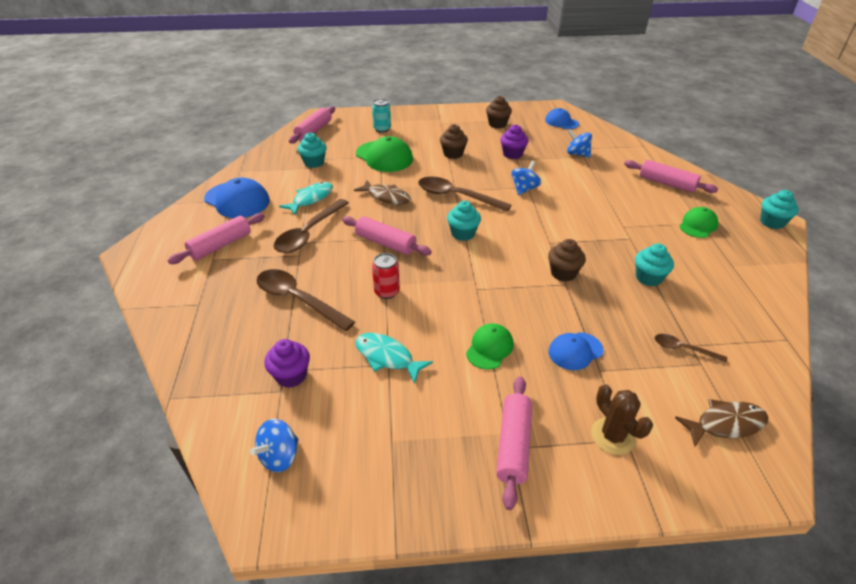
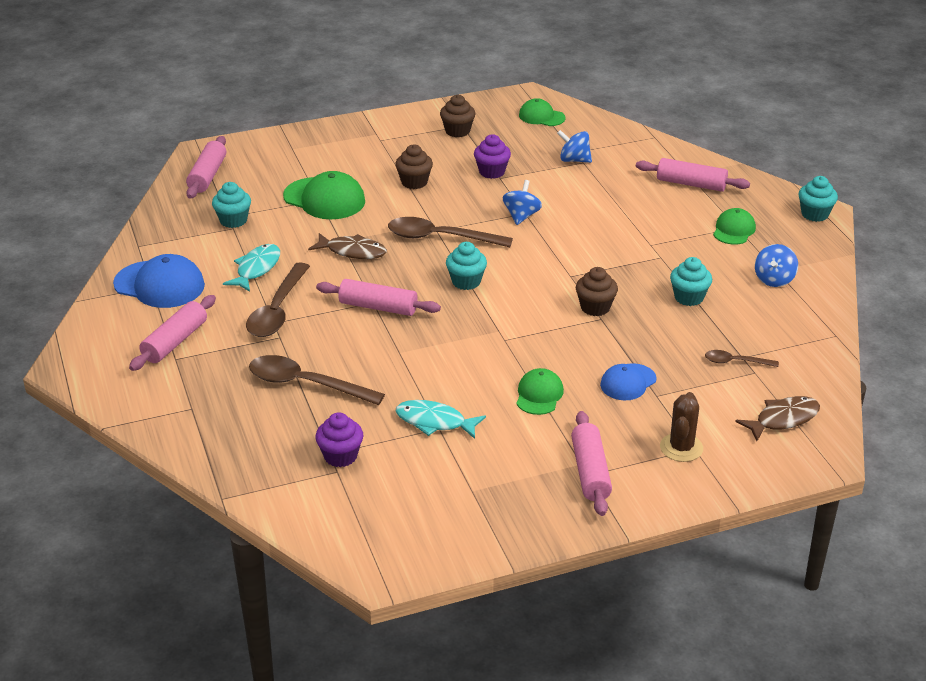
camera: 15 degrees left, 5 degrees down
(279, 456) = (368, 522): blue spinning top -> blue spinning top (774, 279)
(382, 129) = (302, 159): turquoise can -> none
(387, 292) = (404, 359): red can -> none
(561, 122) = (541, 116): blue cap -> green cap
(613, 436) = (681, 448): brown cactus -> brown cactus turned 60 degrees clockwise

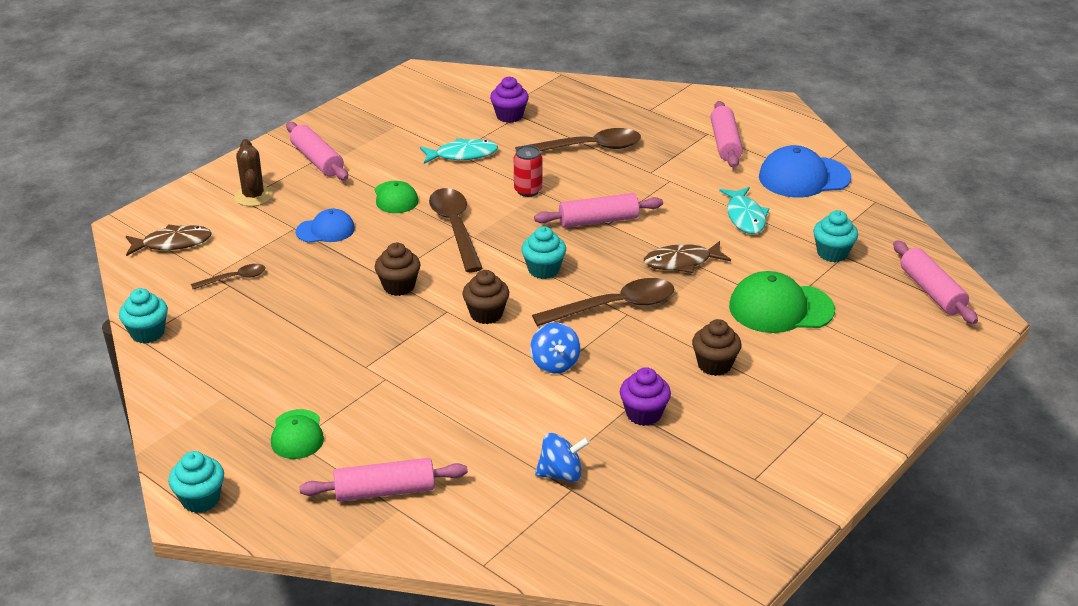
camera: 150 degrees right, 0 degrees up
(277, 310) = (679, 190): brown spoon -> brown spoon (455, 228)
(409, 358) = (528, 190): none -> red can
(457, 131) = (749, 465): brown cupcake -> brown cupcake (486, 314)
(541, 116) = (668, 541): green cap -> none
(628, 382) = (325, 230): blue cap -> blue cap turned 60 degrees clockwise
(689, 297) = (310, 328): turquoise cupcake -> turquoise cupcake (147, 333)
(774, 279) = (225, 382): blue spinning top -> none
(783, 419) = (173, 243): brown fish -> brown fish turned 135 degrees counterclockwise

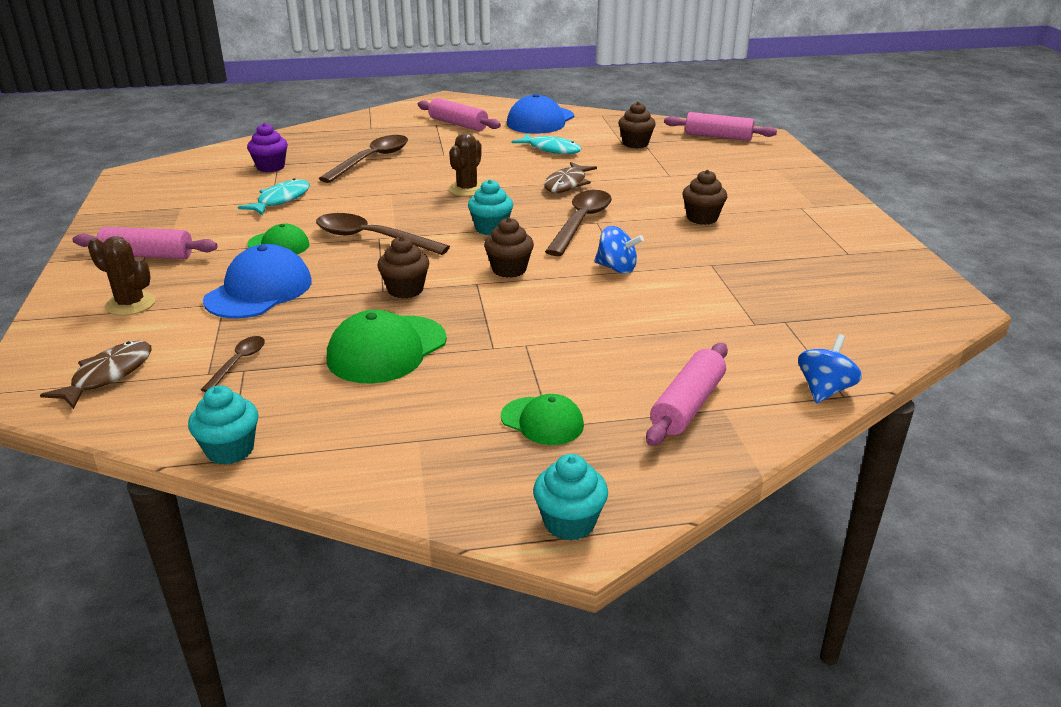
camera: 50 degrees left, 5 degrees down
(325, 230) = (259, 291): blue cap -> blue cap, size x1.66
(528, 190) = (379, 196): red can -> none
(561, 474) = (760, 318): blue spinning top -> blue spinning top (824, 390)
(598, 221) = (467, 189): pink rolling pin -> brown cactus
(643, 414) = (726, 261): purple cupcake -> none
(780, 308) = (670, 177): green cap -> green cap (387, 349)
(832, 253) = (635, 144): turquoise cupcake -> brown cupcake

